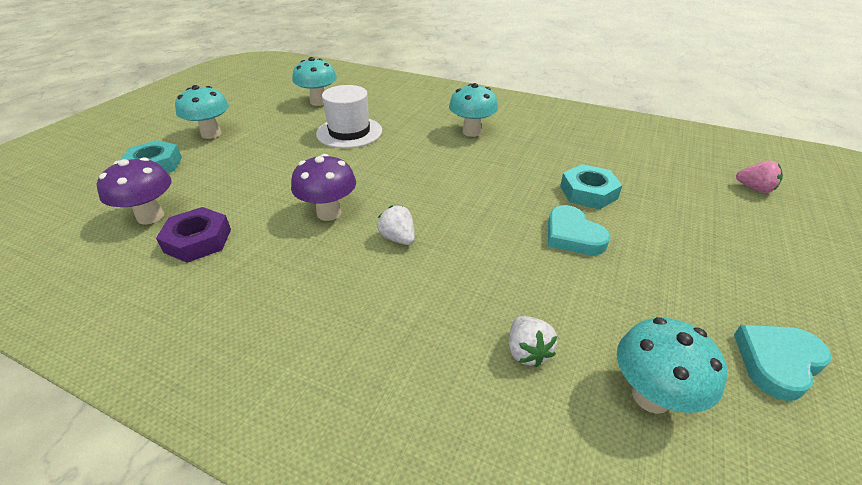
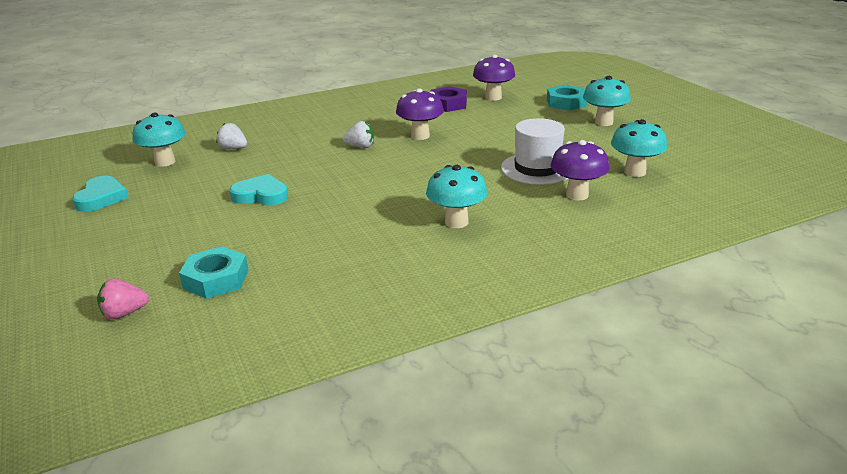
camera: 130 degrees right, 10 degrees down
(379, 109) = (577, 195): none -> purple mushroom
(588, 192) = (281, 226): turquoise nut -> turquoise nut (216, 279)

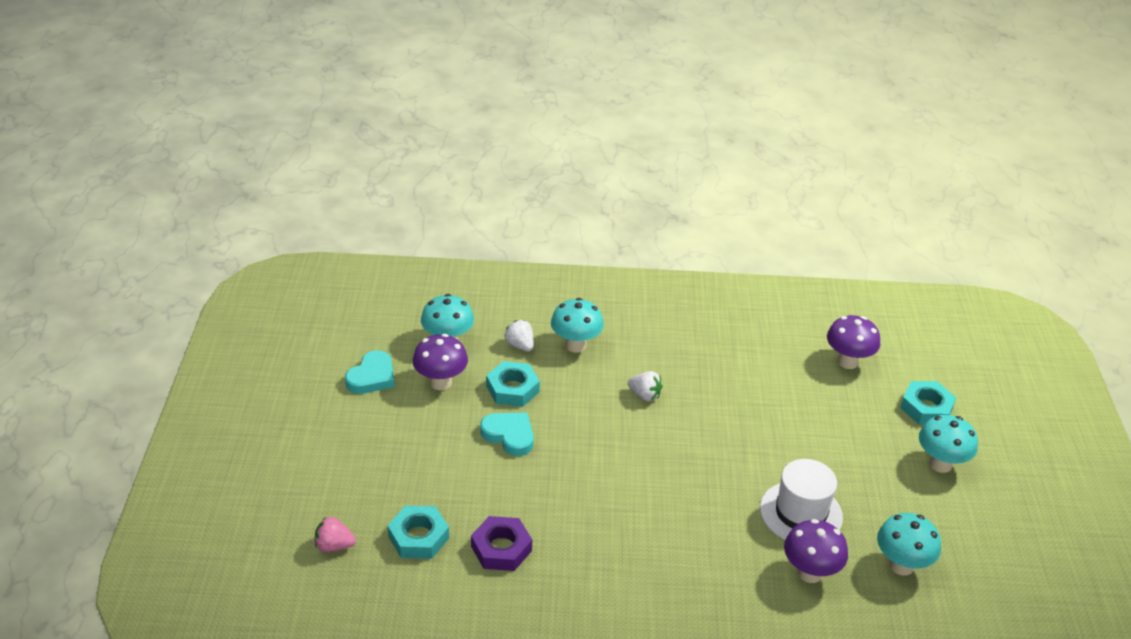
camera: 25 degrees right, 10 degrees up
(244, 171) = (512, 389): none -> turquoise nut
(420, 136) = (717, 402): purple mushroom -> purple mushroom (441, 382)
(448, 104) = (786, 354): purple nut -> purple nut (501, 548)
(456, 222) = (663, 558): turquoise mushroom -> turquoise mushroom (575, 345)

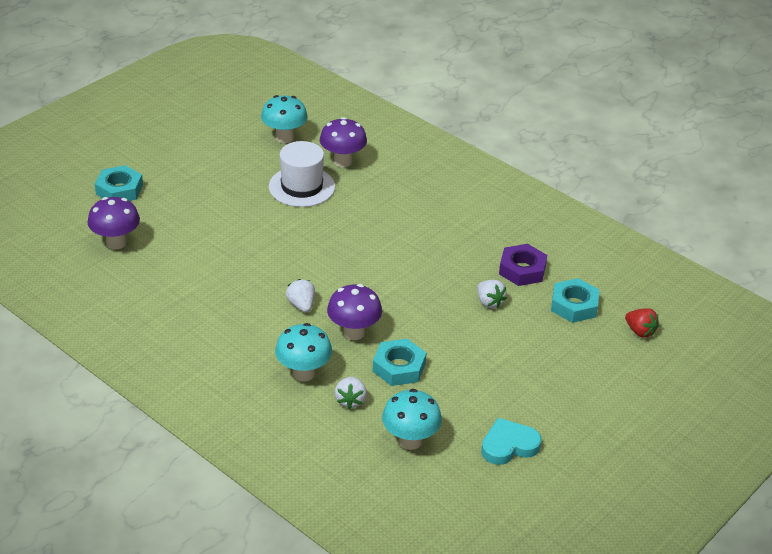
camera: 140 degrees left, 0 degrees up
(334, 545) = (640, 331): pink strawberry -> red strawberry
(441, 382) = (453, 406): purple mushroom -> purple mushroom (354, 332)
(498, 492) = (489, 302): none -> white strawberry
(509, 435) = (440, 334): turquoise heart -> none
(940, 464) = (171, 161): turquoise mushroom -> none

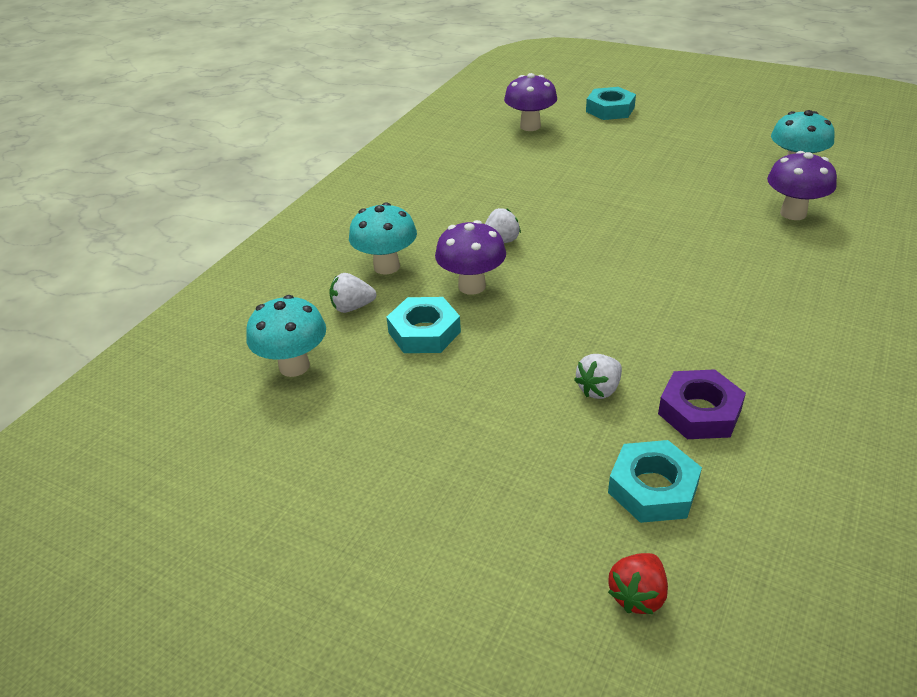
camera: 80 degrees right, 0 degrees up
(302, 187) = (713, 198): white hat -> none
(509, 445) = (303, 460): turquoise heart -> none

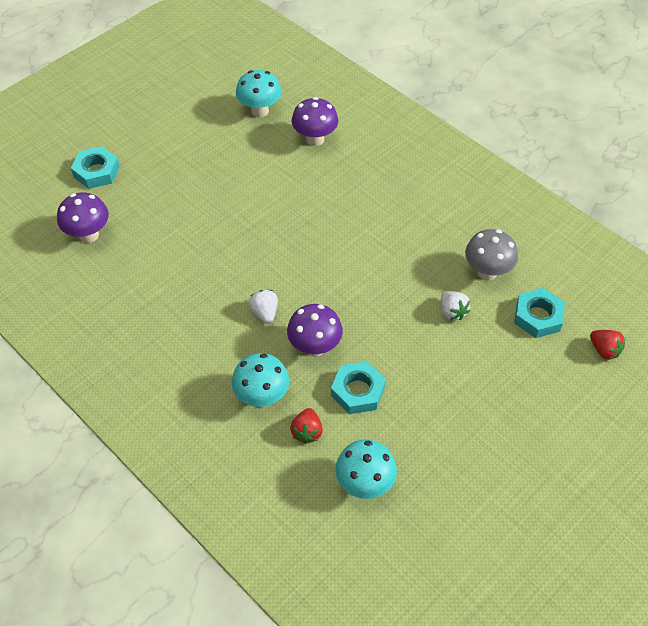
camera: 75 degrees left, 15 degrees up
(352, 307) = (307, 432): white strawberry -> red strawberry
(699, 412) = (487, 272): purple nut -> grey mushroom

